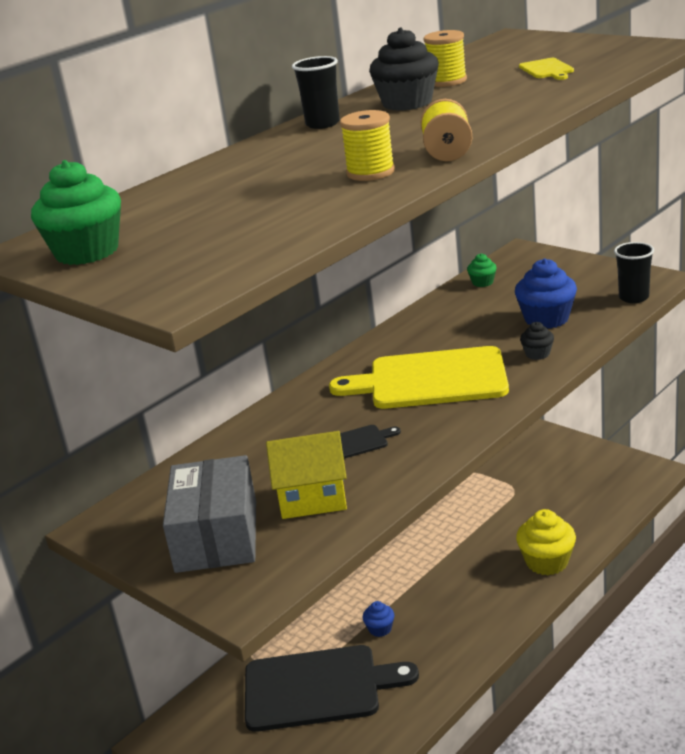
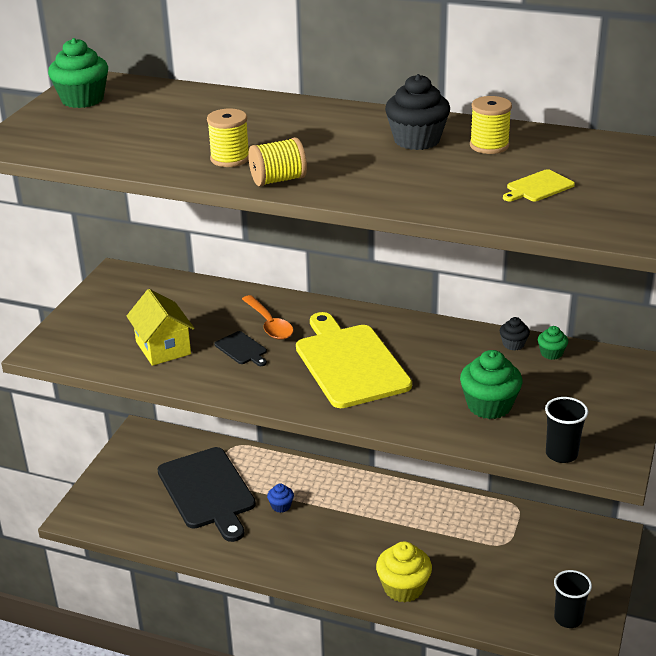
camera: 65 degrees right, 5 degrees up
(217, 536) = (113, 320): grey box -> none
(320, 420) = (269, 324): none -> orange spoon
(322, 124) = (354, 117): black cup -> black cup (568, 618)
(537, 354) = (416, 412): black cupcake -> black cupcake (513, 344)
(546, 319) = (489, 405): blue cupcake -> green cupcake

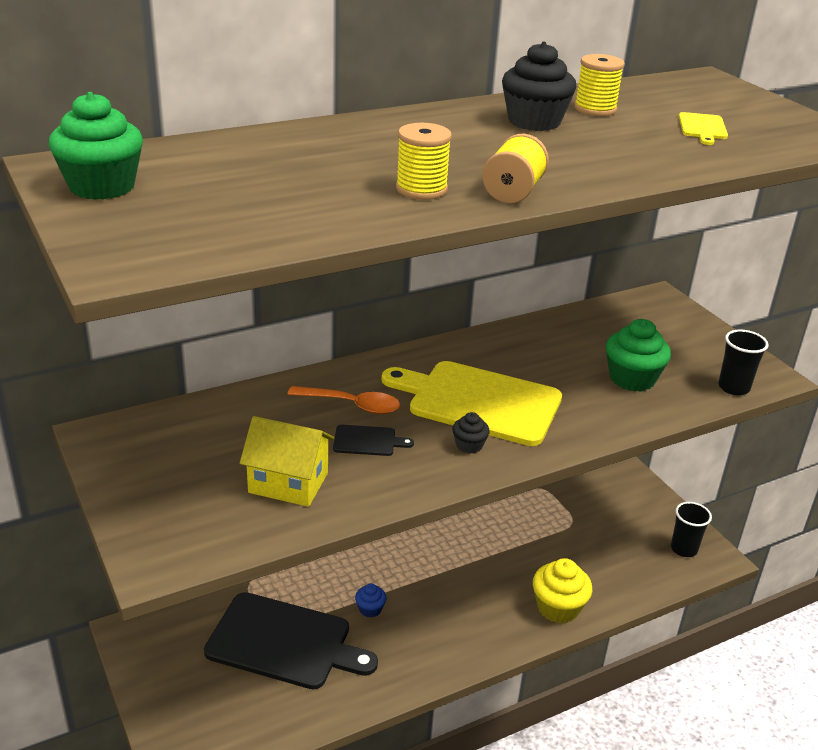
camera: 50 degrees left, 0 degrees up
(513, 344) = (564, 323): black cupcake -> black cupcake (469, 445)
(551, 353) = (599, 317): green cupcake -> none

